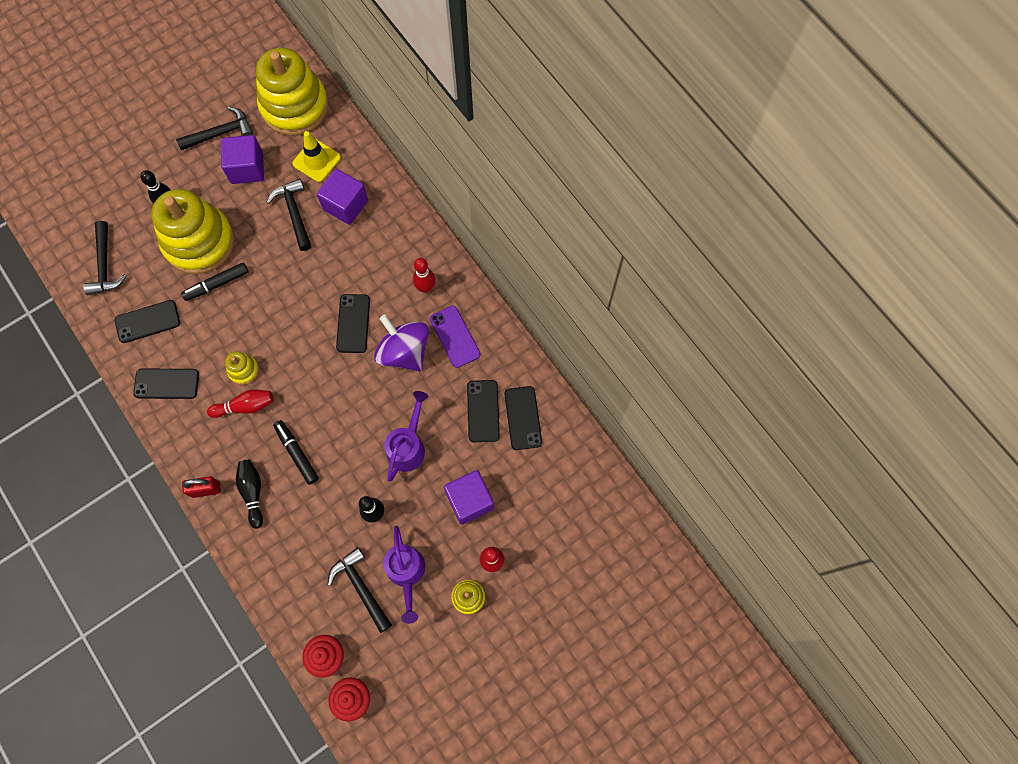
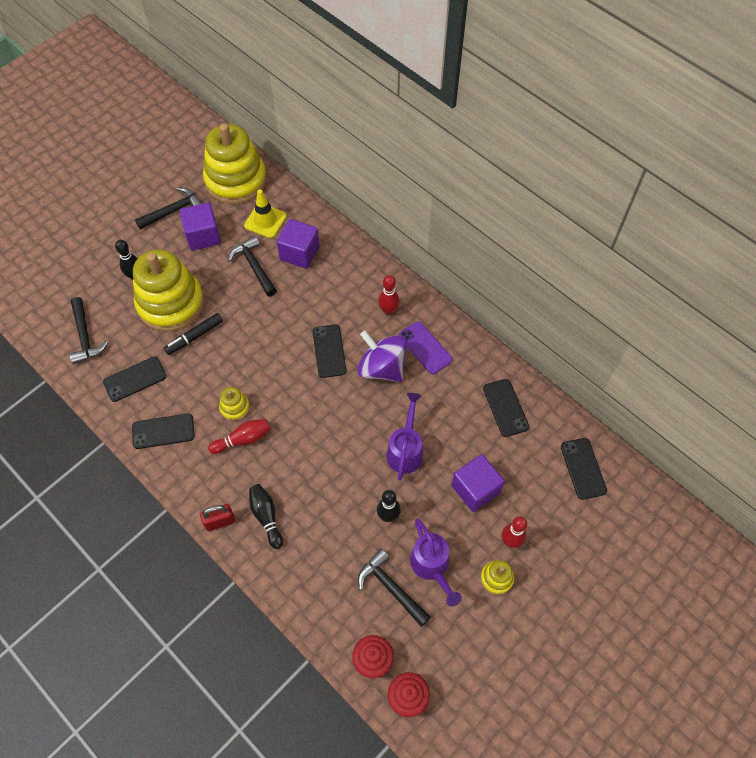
camera: 10 degrees left, 10 degrees down
(297, 453) = (301, 474): black marker -> none
(483, 411) = (467, 407): black phone -> black phone (583, 468)

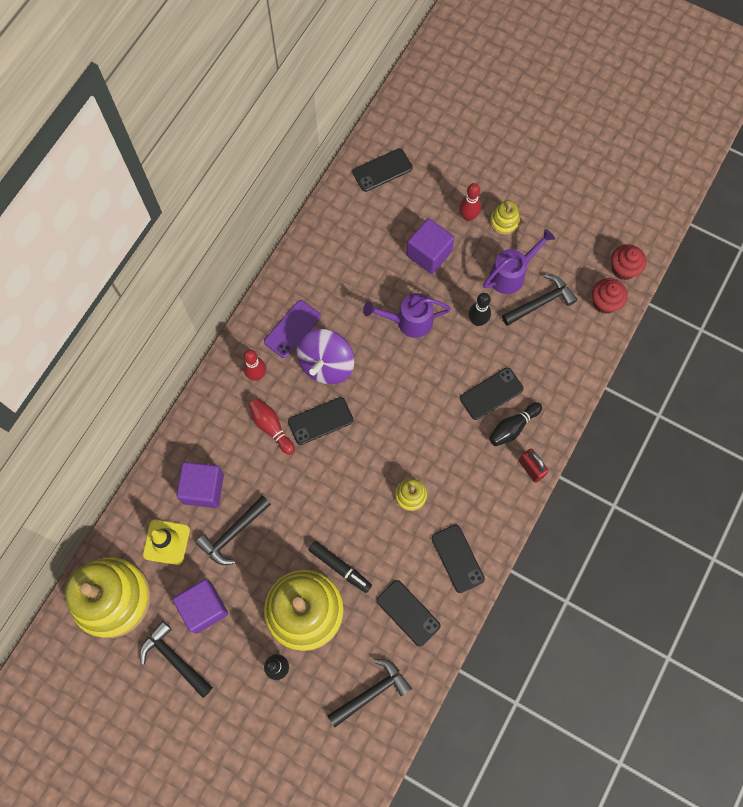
camera: 105 degrees left, 10 degrees up
(243, 439) = (442, 475): red bowling pin -> red bowling pin (271, 427)
(391, 587) = (540, 303): black hammer -> black hammer turned 150 degrees counterclockwise
(505, 407) = (339, 243): black phone -> black phone (491, 393)

